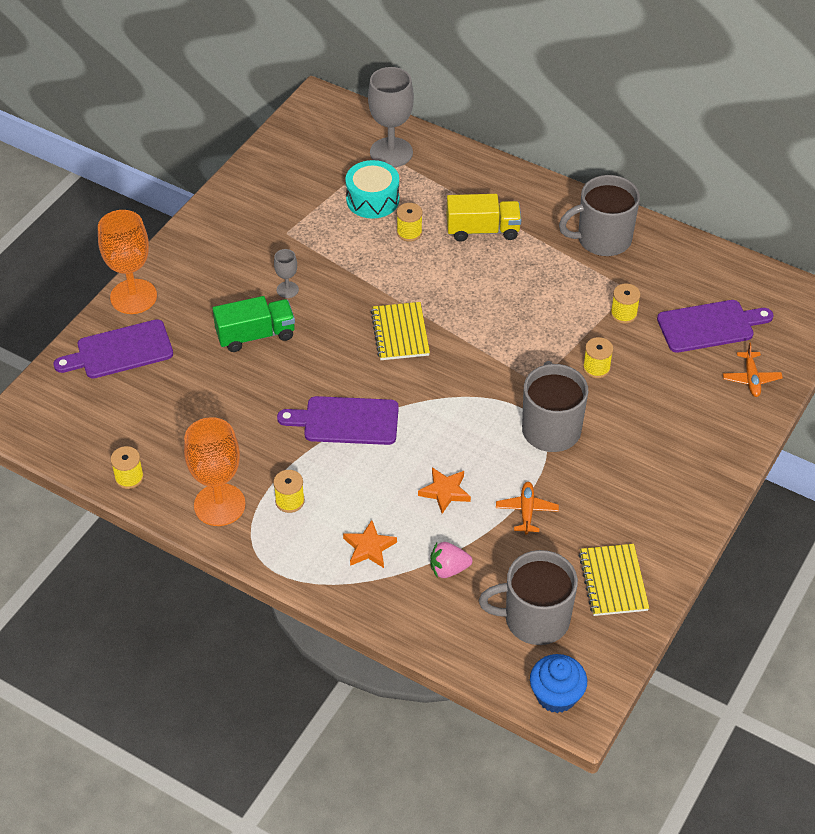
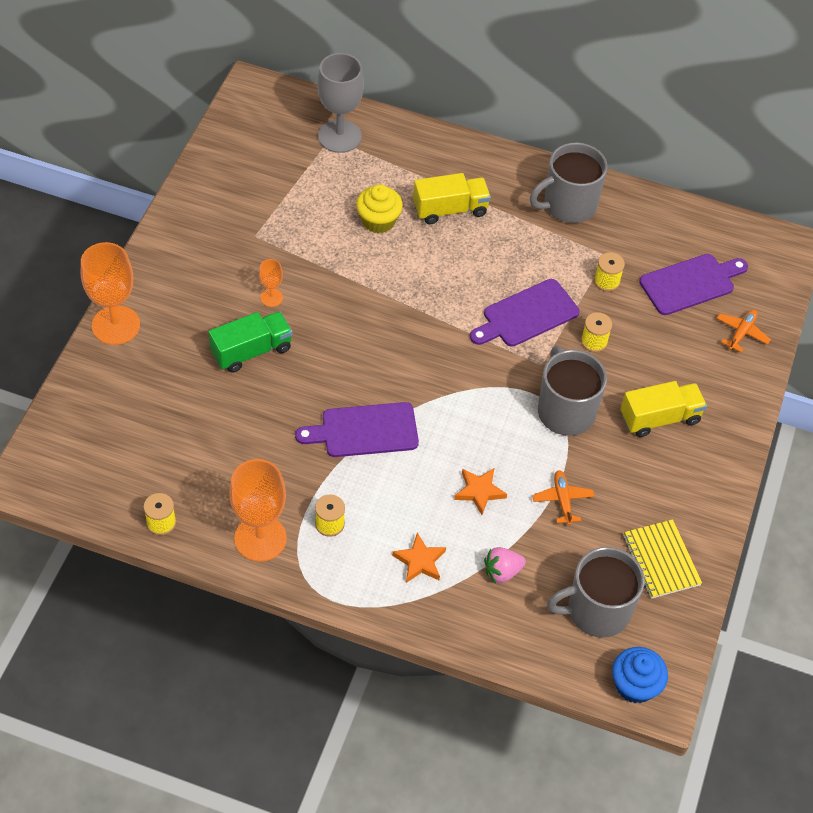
camera: 15 degrees left, 5 degrees up
(120, 351) = (116, 386): purple cutting board -> purple cutting board (526, 315)
(287, 290) = (271, 297): grey goblet -> orange goblet
(372, 199) = (333, 189): turquoise drum -> none
(400, 333) = (395, 329): yellow notebook -> none
(409, 232) = (378, 221): yellow spool -> yellow cupcake
(645, 448) = (659, 418): none -> yellow truck
(751, 379) = (741, 333): orange plane -> orange plane turned 135 degrees counterclockwise

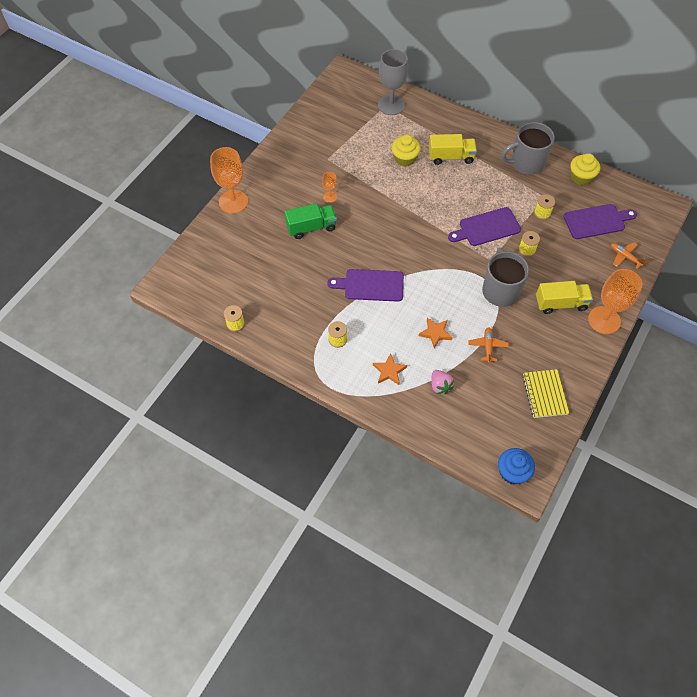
camera: 15 degrees right, 5 degrees up
(260, 538) = (293, 342): orange goblet -> orange goblet (604, 320)
(502, 572) = (440, 386): pink strawberry -> pink strawberry turned 105 degrees counterclockwise
(596, 610) = (496, 420): grey mug -> none
(655, 217) = (581, 177): none -> yellow cupcake
(741, 333) = (624, 257): orange plane -> orange plane turned 90 degrees counterclockwise

